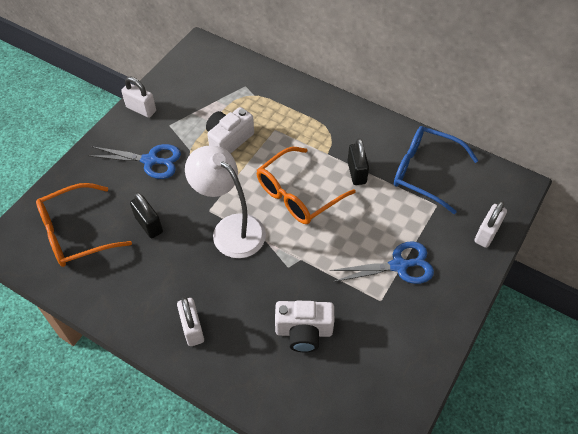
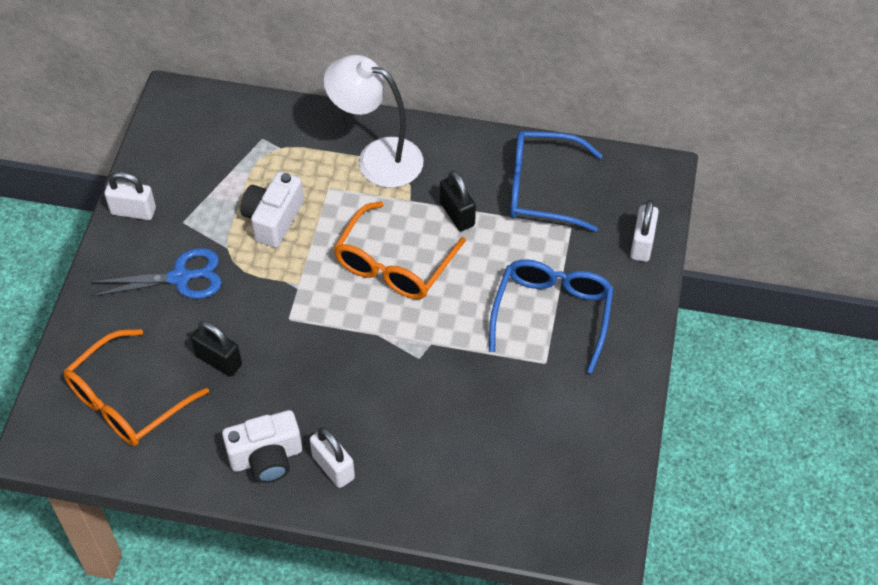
camera: 20 degrees left, 0 degrees up
(231, 229) = (327, 333): white lamp -> white lamp (377, 158)
(304, 331) = (469, 427): white camera -> white camera (266, 457)
(399, 266) = (552, 315): blue scissors -> blue glasses

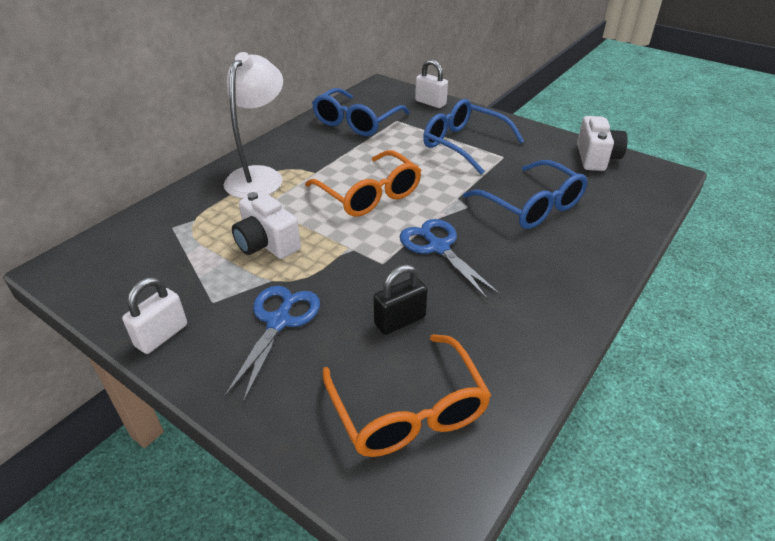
camera: 65 degrees left, 15 degrees down
(266, 457) = (531, 318): white camera -> white camera (596, 158)
(333, 467) = (557, 278): white padlock -> none
(334, 355) = (438, 247): none -> blue scissors
(377, 158) = (259, 176): white lamp -> white lamp turned 150 degrees clockwise
(452, 416) = (531, 205): none -> blue glasses
(457, 214) = (347, 157): black padlock -> none

